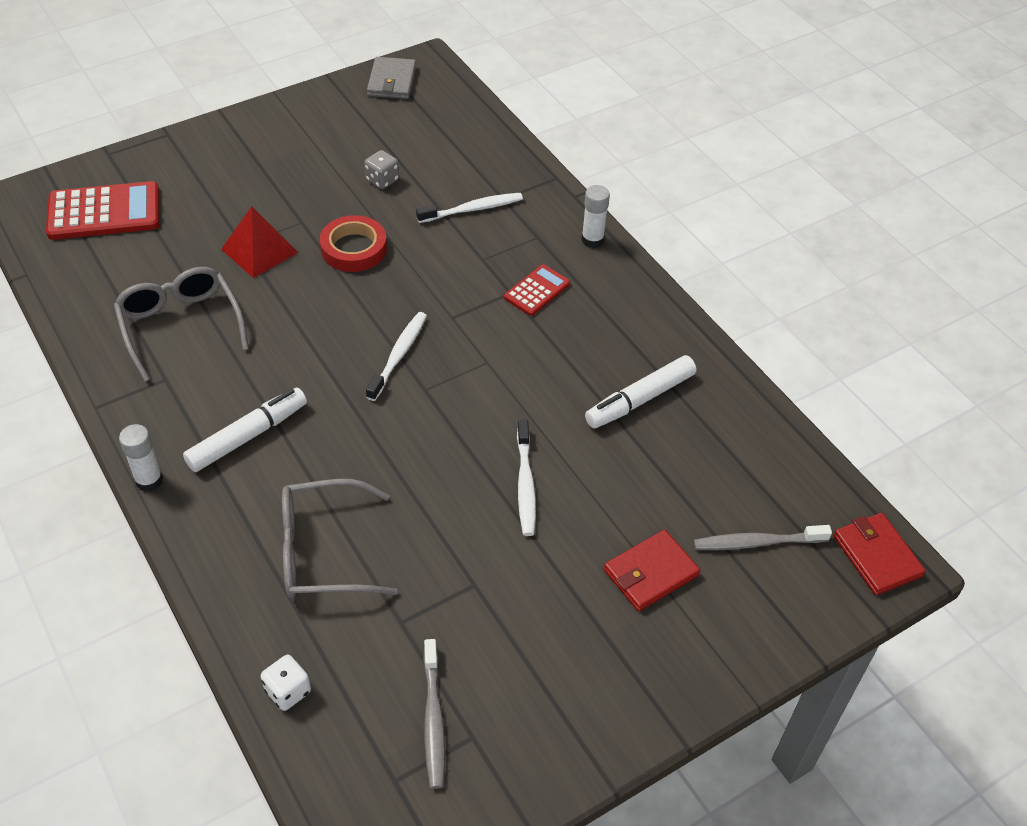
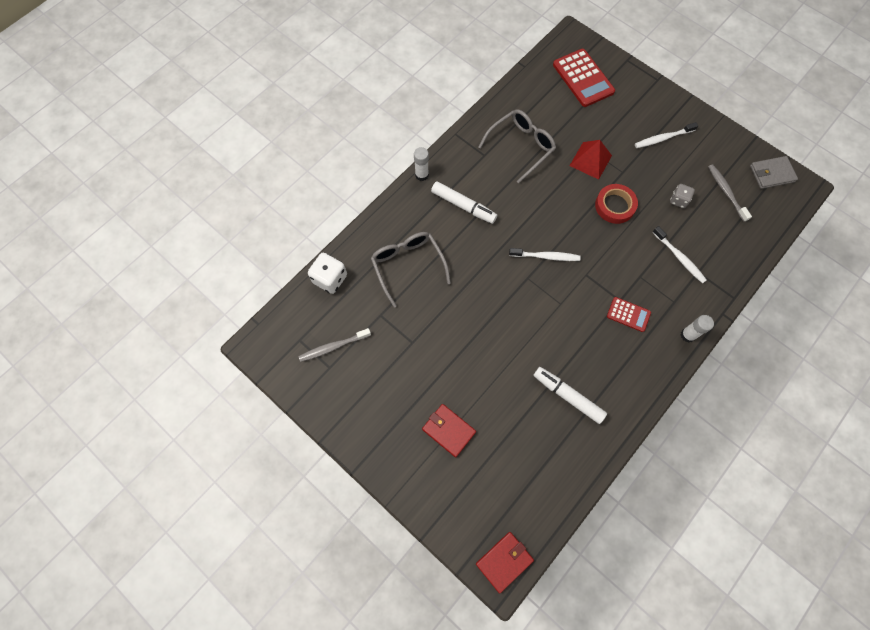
camera: 75 degrees right, 20 degrees up
(288, 691) = (330, 279): white dice -> white dice, size x1.60
(525, 484) = (483, 349): white toothbrush -> white toothbrush (663, 138)
(757, 543) = (489, 486): grey toothbrush -> grey toothbrush (726, 192)

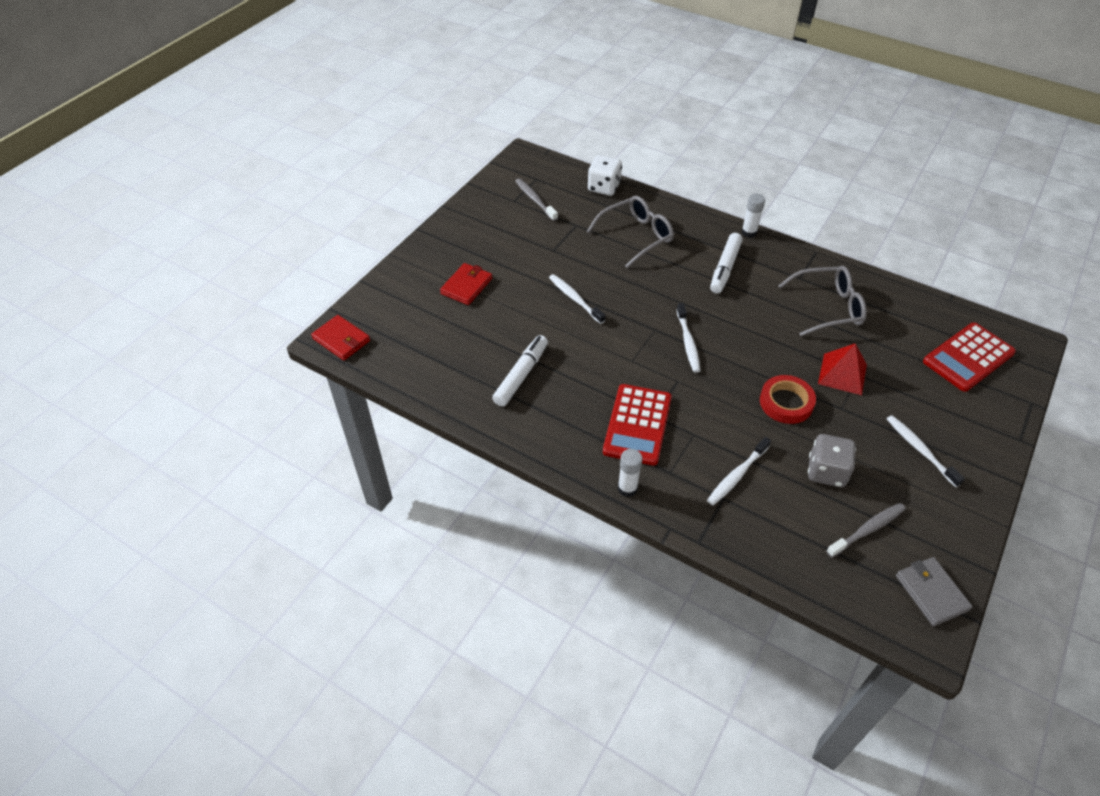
camera: 80 degrees right, 20 degrees down
(481, 335) = (575, 299): none -> white toothbrush
(521, 146) = (828, 307): grey glasses -> grey glasses turned 45 degrees counterclockwise
(628, 314) = (637, 425): red calculator -> red calculator, size x1.81
(678, 200) = (826, 472): grey dice -> grey dice, size x1.60

